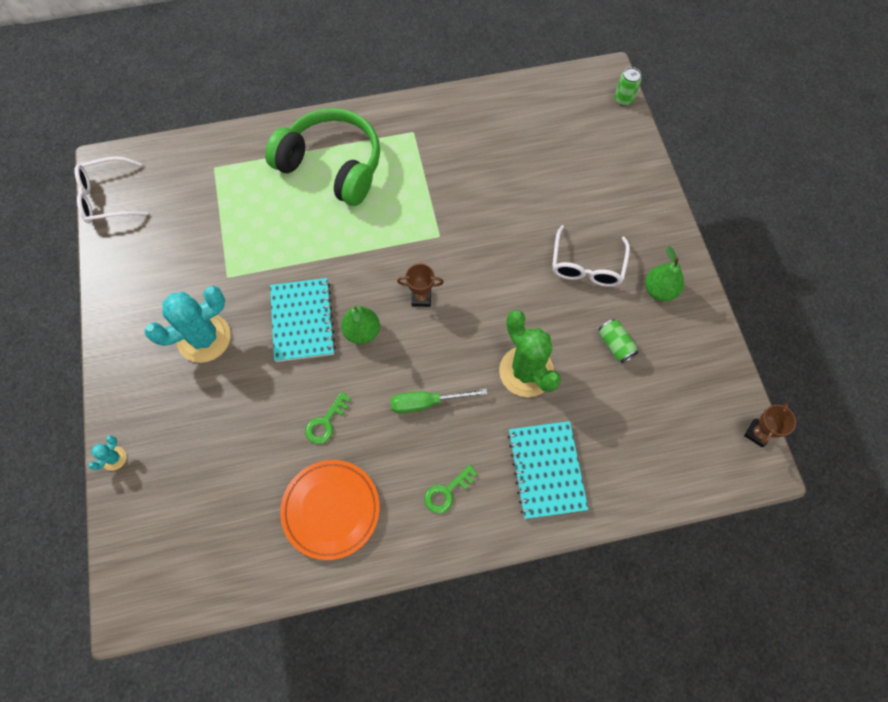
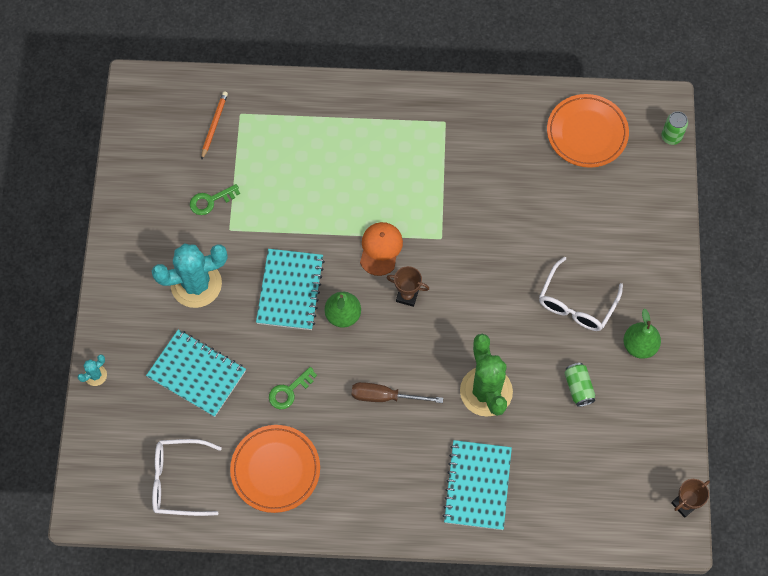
camera: 15 degrees right, 0 degrees up
(107, 197) = (132, 121): white glasses -> white glasses (178, 481)
(190, 183) = (214, 125): none -> orange pencil
(224, 429) = (197, 374): none -> turquoise notebook
(332, 166) = (355, 140): green headphones -> none
(383, 260) = (380, 249): none -> orange cap
(426, 402) = (385, 396): green screwdriver -> brown screwdriver
(447, 492) = (382, 481): green key -> green key (211, 201)
(547, 113) = (587, 133): none -> orange plate

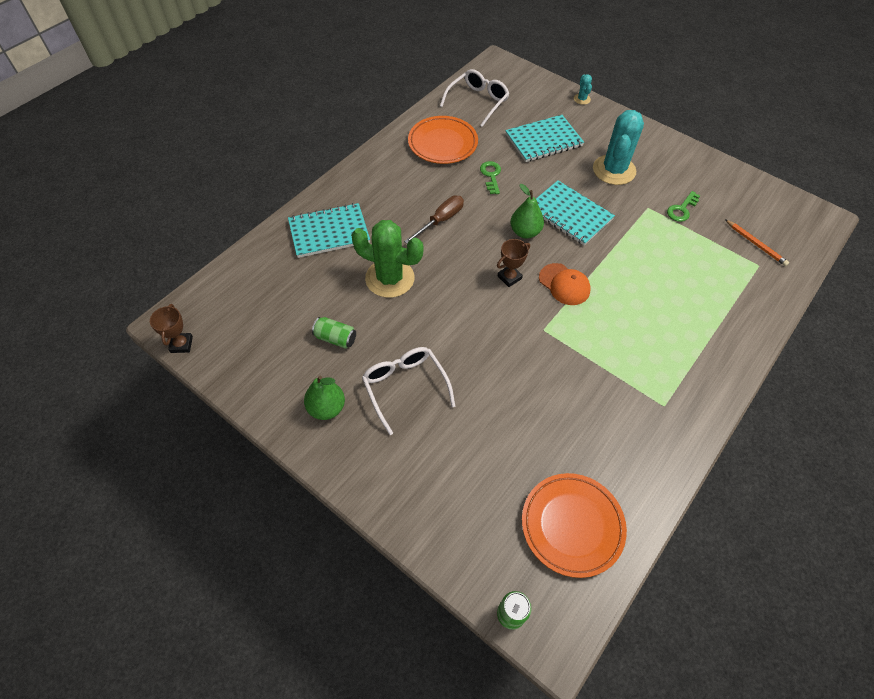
camera: 125 degrees right, 10 degrees down
(211, 201) = (682, 209): green key -> green key turned 150 degrees counterclockwise
(477, 485) = (329, 232): turquoise notebook -> turquoise notebook turned 60 degrees counterclockwise

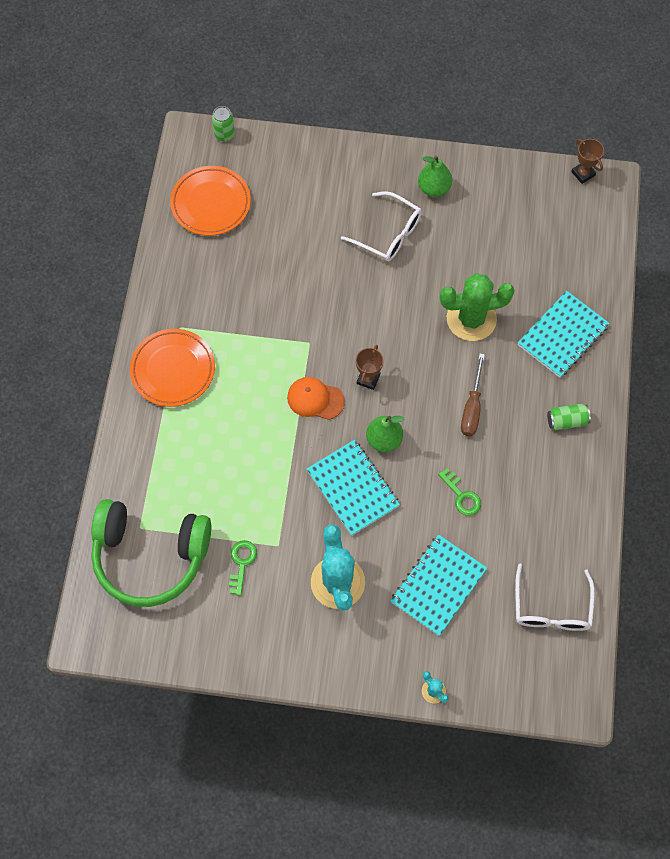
camera: 150 degrees right, 10 degrees up
(335, 338) = (471, 242): green can -> green can (566, 421)
(442, 143) = (542, 513): orange plate -> orange plate (173, 370)
(569, 214) = (353, 488): turquoise notebook -> turquoise notebook turned 45 degrees clockwise
(755, 244) = (150, 556): orange pencil -> green headphones

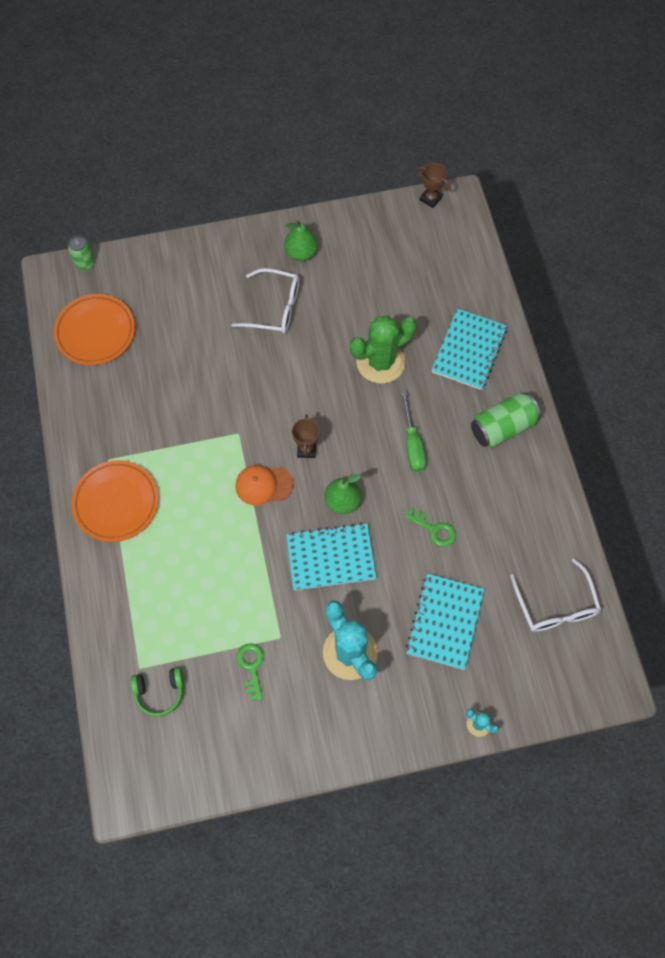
camera: 20 degrees left, 0 degrees up
(150, 556) = (159, 692): green headphones -> green headphones, size x0.43
(353, 488) = (331, 557): turquoise notebook -> turquoise notebook turned 45 degrees counterclockwise
(472, 407) = (412, 444): brown screwdriver -> green screwdriver
(566, 421) = (502, 427): green can -> green can, size x1.65

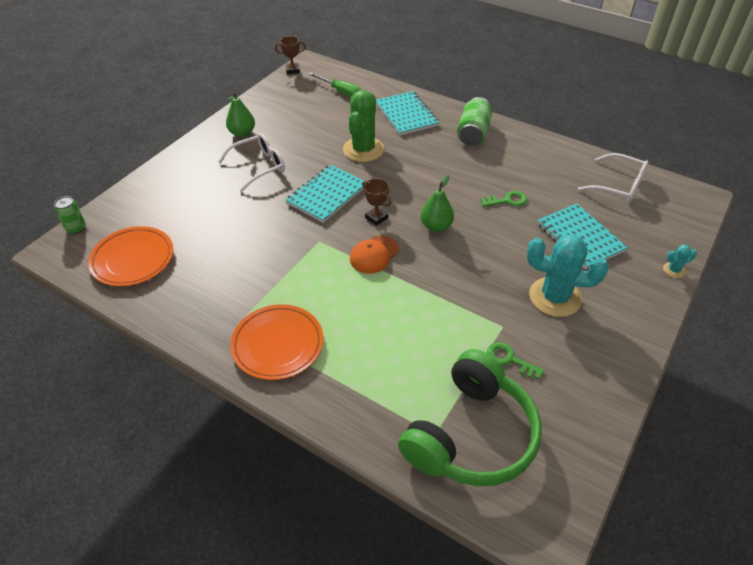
camera: 45 degrees left, 20 degrees down
(159, 692) = (470, 435): green headphones -> green headphones, size x2.30
(331, 557) = (470, 259): turquoise notebook -> turquoise notebook (327, 195)
(412, 444) = (436, 172): green screwdriver -> green screwdriver (340, 92)

